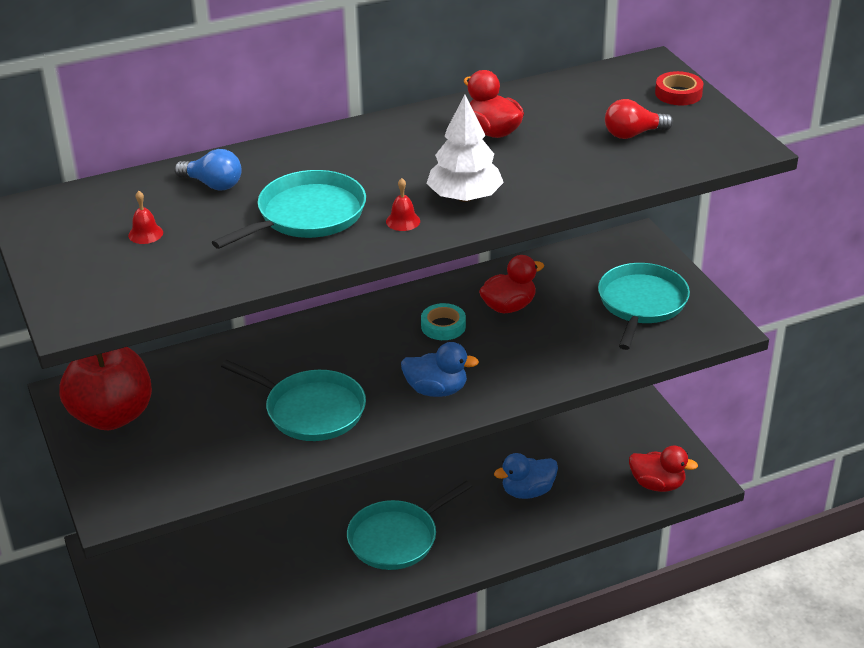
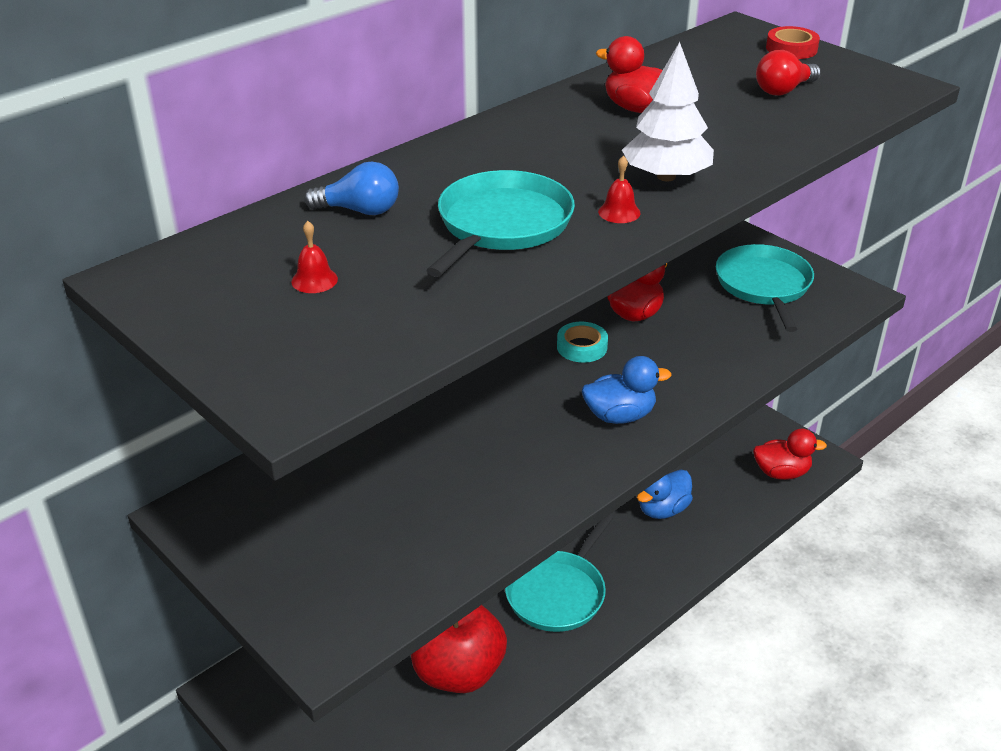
camera: 20 degrees left, 0 degrees up
(112, 416) = (259, 529): red apple -> red apple (458, 671)
(310, 410) = (495, 469): turquoise pan -> none

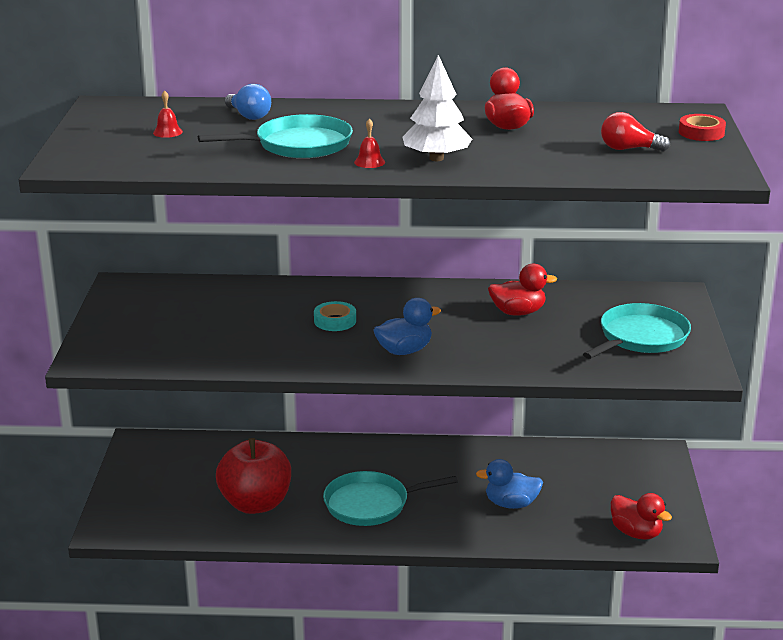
camera: 45 degrees right, 10 degrees down
(582, 347) = (449, 312): turquoise tape -> turquoise tape (335, 321)
(620, 416) = (404, 351): blue duck -> blue duck turned 60 degrees counterclockwise

